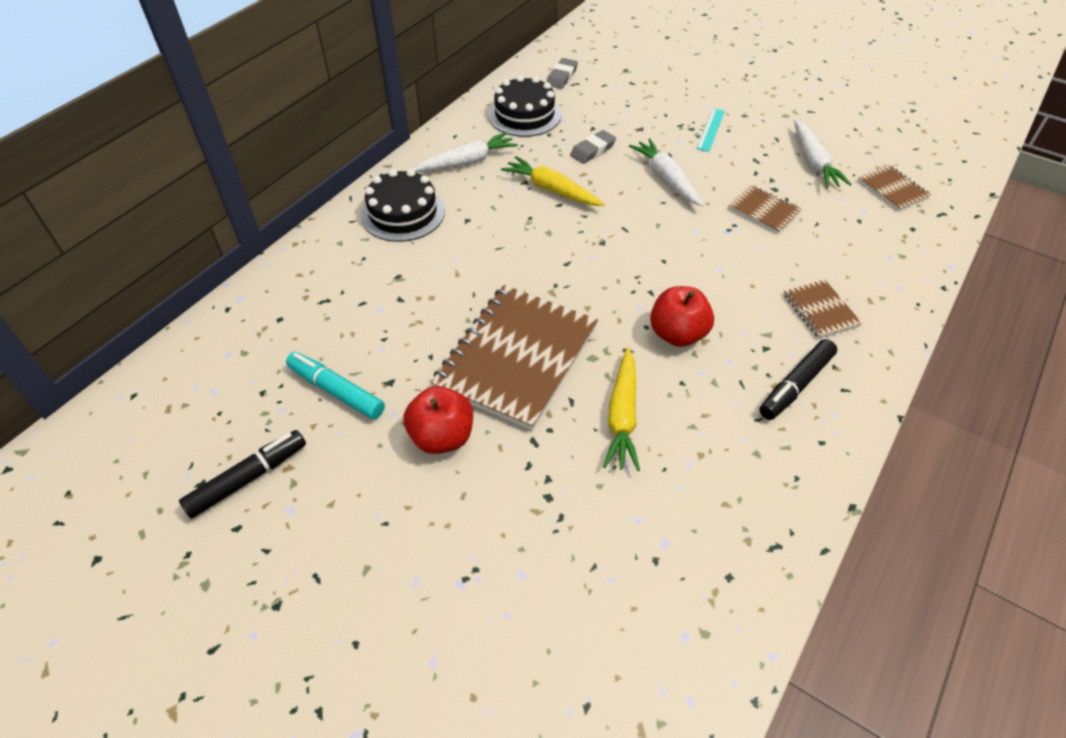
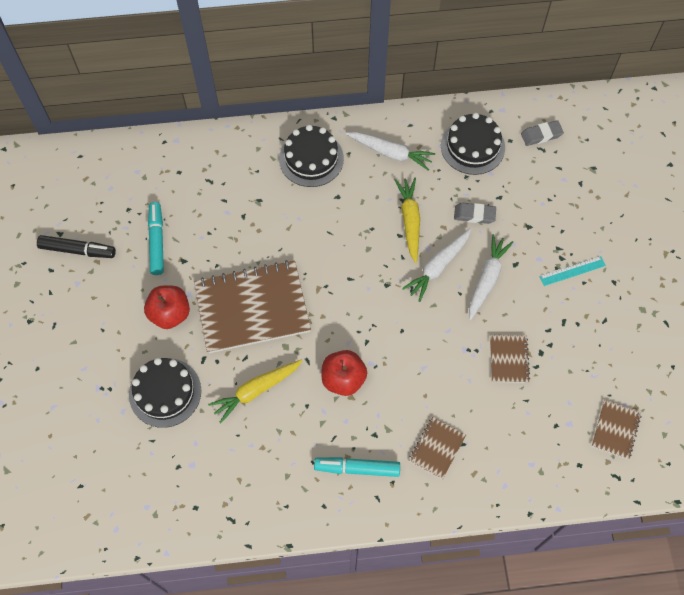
camera: 50 degrees right, 15 degrees up
(540, 508) = (165, 392): none -> black cake
(796, 385) = (357, 468): black marker -> turquoise marker
(813, 162) = (598, 360): white carrot -> white carrot (438, 267)

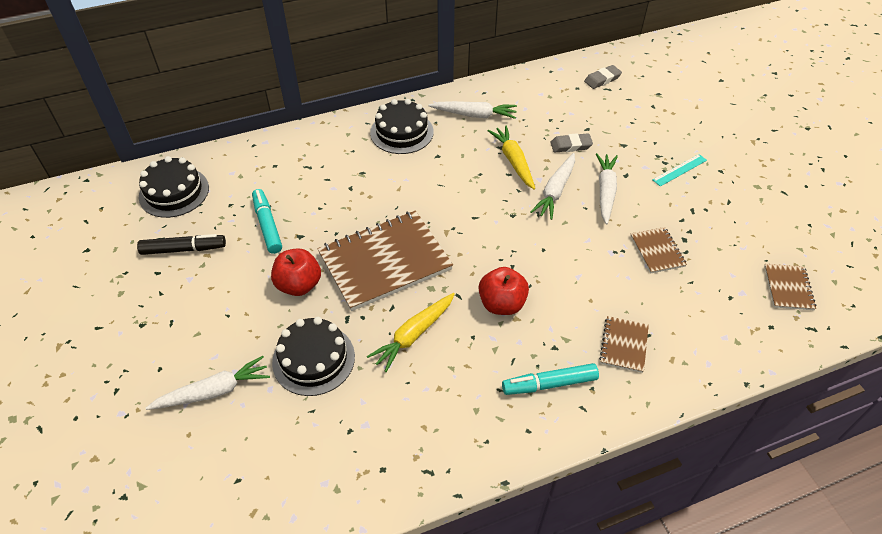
camera: 15 degrees left, 15 degrees down
(77, 401) = (214, 391): none -> white carrot
(472, 146) = (546, 97): black cake -> black cake (174, 192)

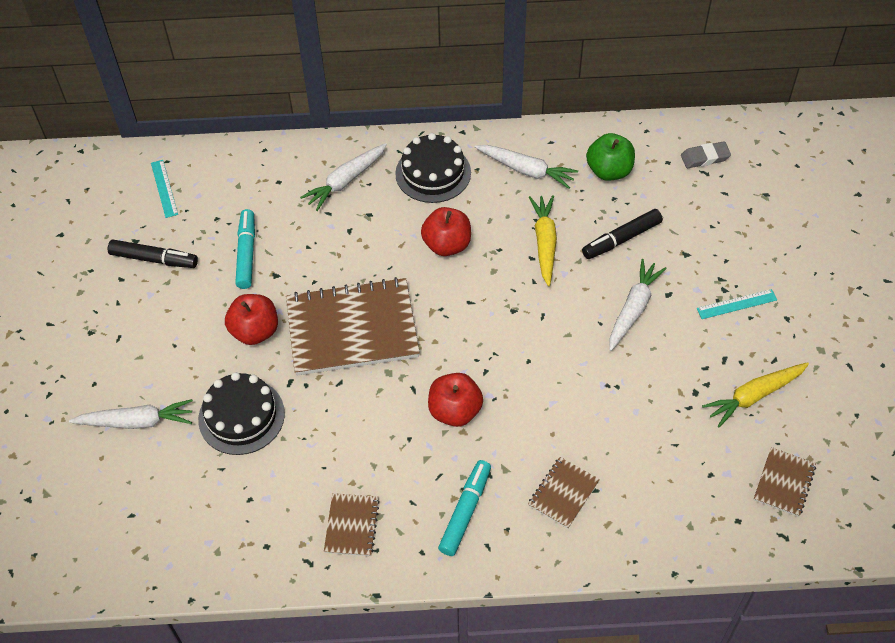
camera: 20 degrees right, 5 degrees up
(174, 192) = (164, 188): black cake -> turquoise ruler
(413, 335) = (349, 419): yellow carrot -> yellow carrot (754, 396)
(436, 180) = (447, 245): none -> red apple
(537, 102) = (609, 171): none -> green apple
(549, 384) = (465, 511): turquoise marker -> turquoise marker turned 105 degrees clockwise
(555, 191) = (575, 293): white carrot -> white carrot (346, 181)
(571, 145) = (621, 239): grey eraser -> black marker
(657, 251) = (655, 398): brown notebook -> brown notebook (351, 525)

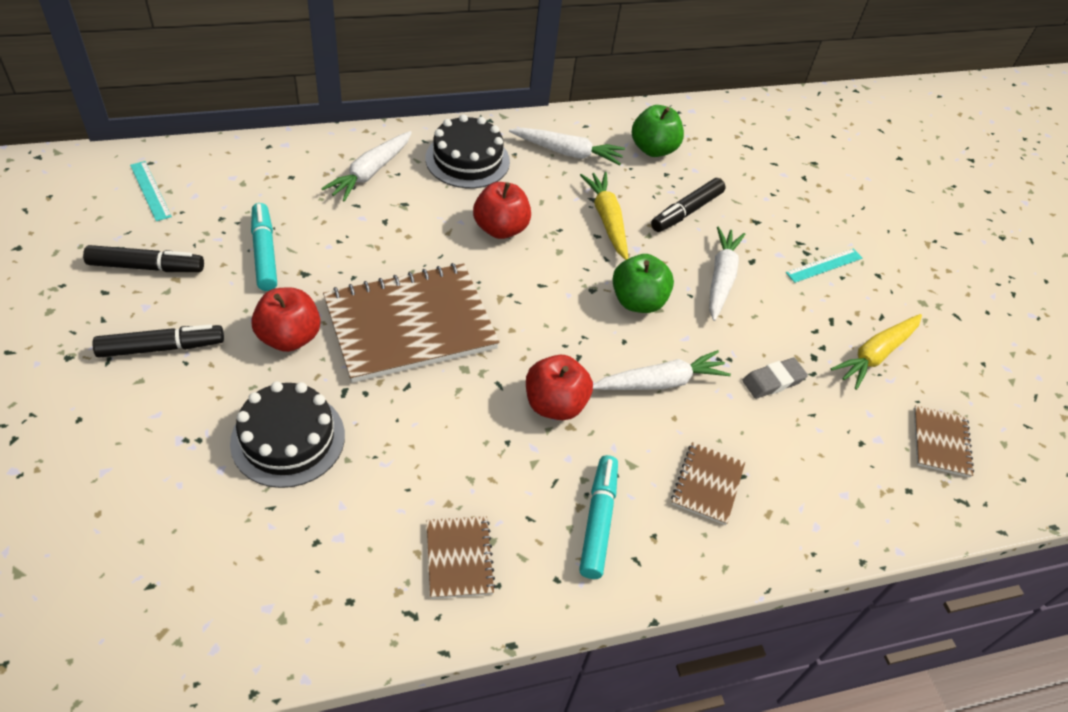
camera: 20 degrees left, 5 degrees down
(137, 422) = (145, 461): white carrot -> white carrot (660, 382)
(158, 331) = (161, 347): none -> black marker
(550, 325) = (637, 301): none -> green apple
(705, 157) = (744, 133): grey eraser -> grey eraser (773, 381)

